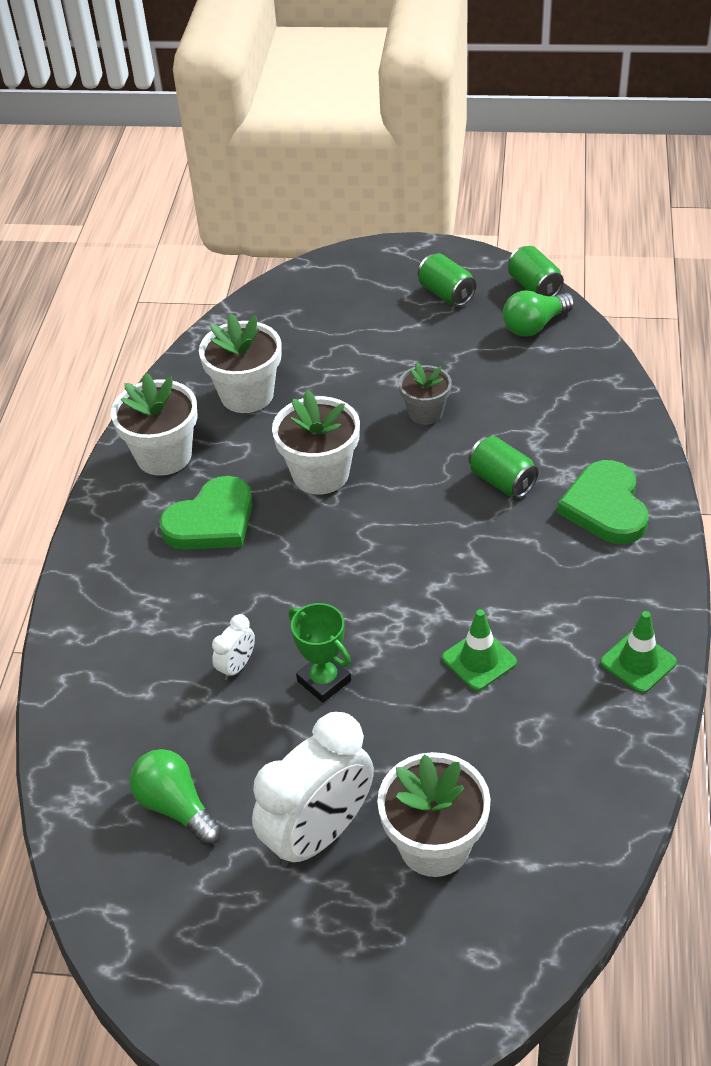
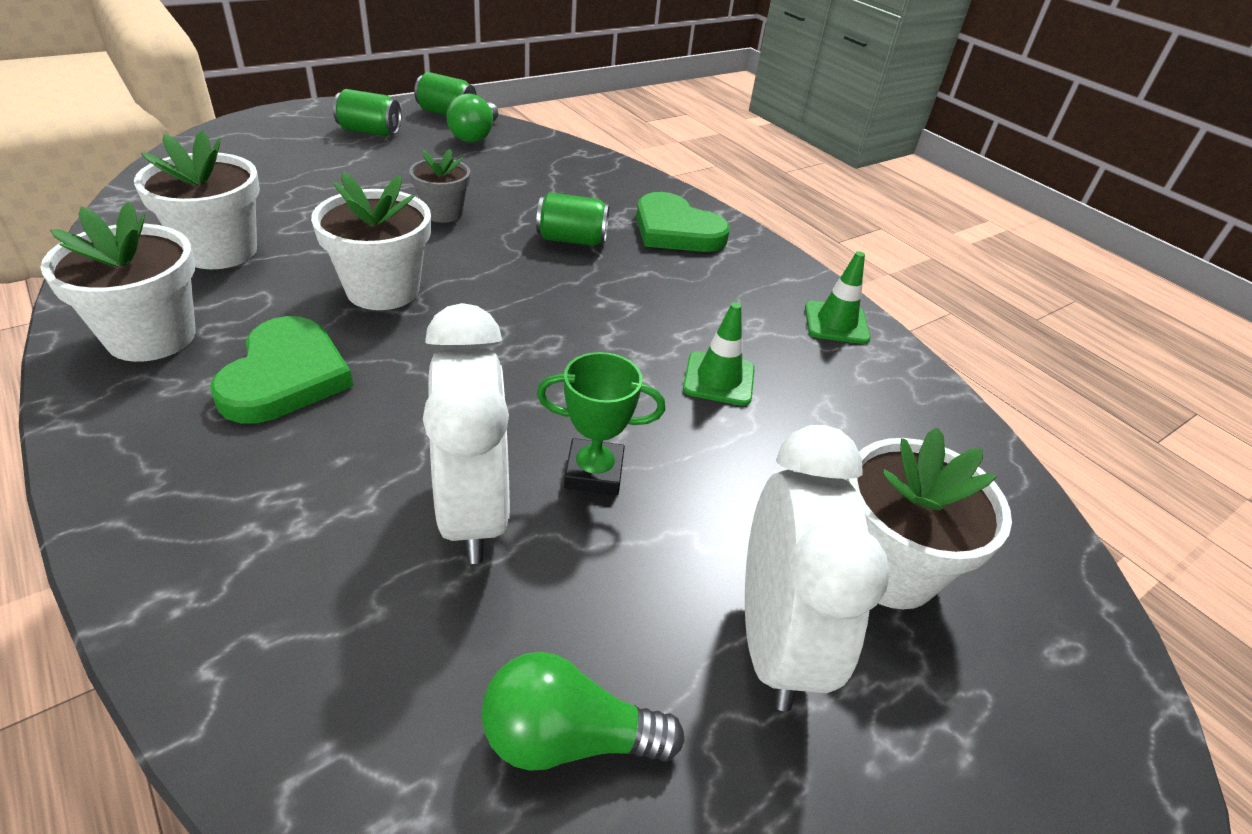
camera: 50 degrees left, 5 degrees down
(237, 666) = (474, 511): white clock -> white clock, size x2.28

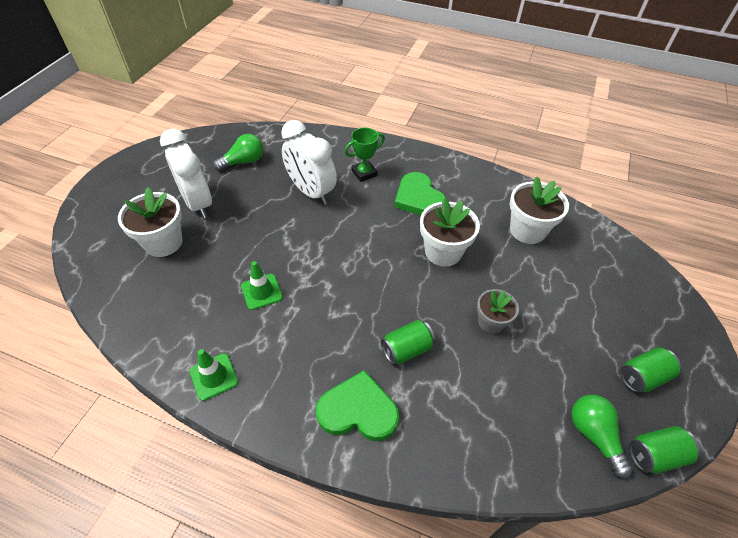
camera: 150 degrees right, 10 degrees up
(151, 336) = (478, 187): white flower pot -> none
(594, 472) = (284, 222): green trophy -> green trophy (364, 173)

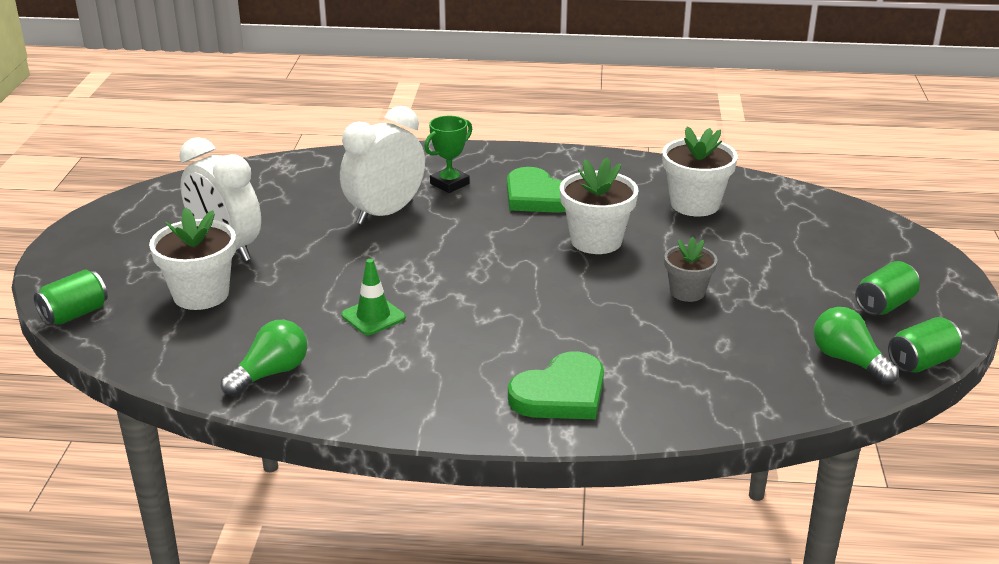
camera: 15 degrees left, 20 degrees down
(214, 376) = (356, 401): green traffic cone -> none
(243, 162) = (267, 198): green light bulb -> green light bulb (270, 373)
(311, 192) = (385, 213): white clock -> white clock turned 105 degrees clockwise
(358, 410) = (561, 393): green heart -> green heart turned 150 degrees clockwise
(406, 349) = (594, 333): green can -> green can (75, 314)

